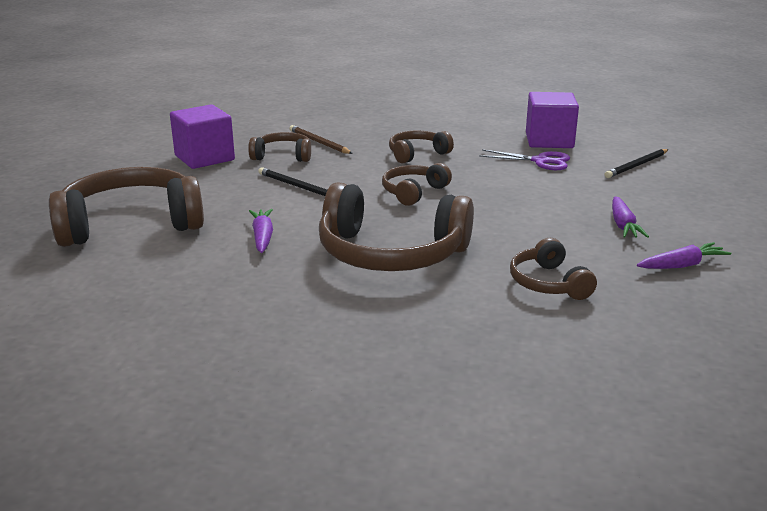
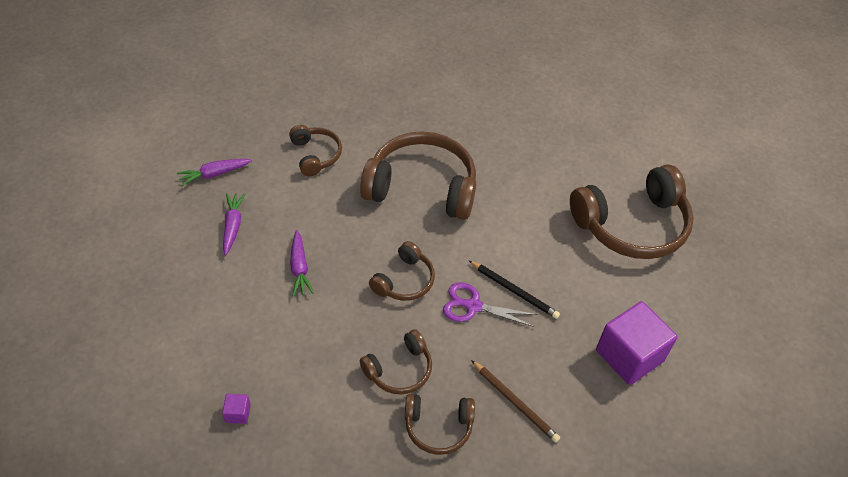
camera: 175 degrees right, 25 degrees up
(262, 237) = (521, 207): purple carrot -> purple carrot (299, 267)
(282, 156) = (547, 362): brown headphones -> brown headphones (438, 426)
(541, 161) = (265, 352): purple scissors -> purple scissors (472, 306)
(549, 141) = (238, 413): purple cube -> purple cube, size x0.41
(637, 165) = (165, 342): black pencil -> none

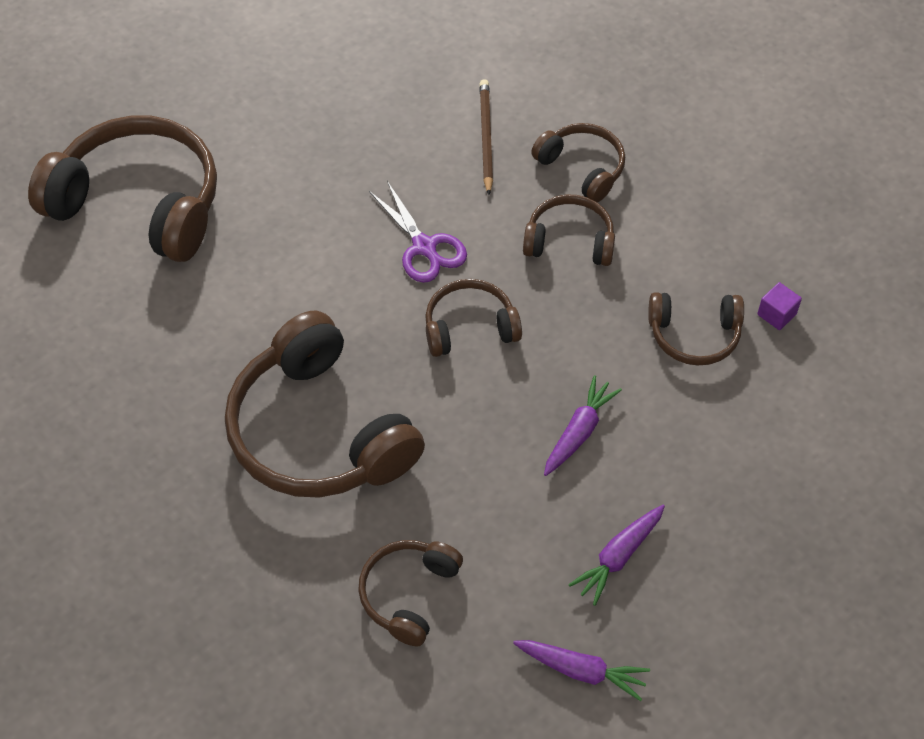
camera: 135 degrees left, 5 degrees up
(279, 363) = (694, 335): none -> brown headphones
(514, 291) = (361, 231): black pencil -> none
(629, 355) = (326, 98): purple cube -> none

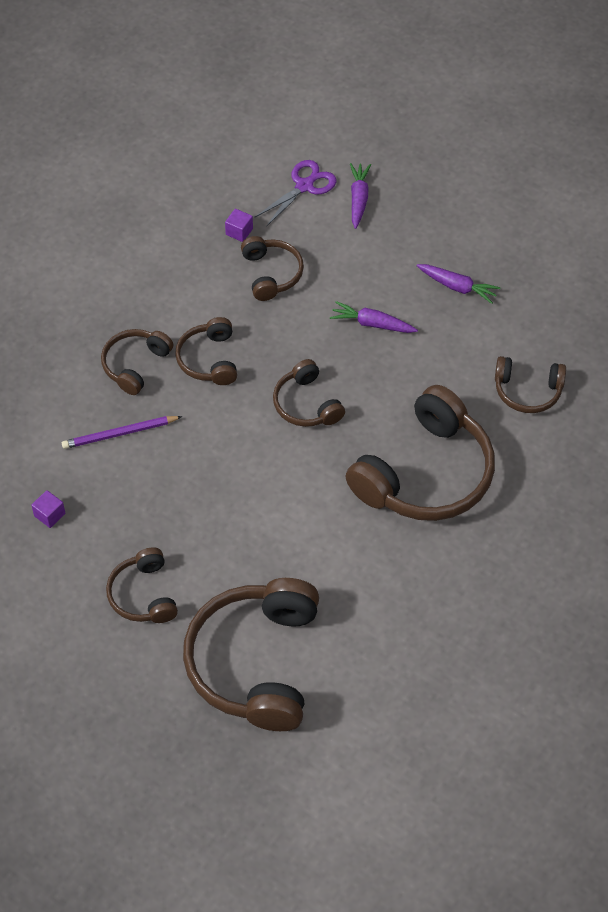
camera: 105 degrees left, 0 degrees up
(266, 123) = (144, 594): none -> brown headphones
(398, 62) = (49, 515): none -> purple cube
(425, 247) = (242, 449): purple scissors -> purple scissors (305, 185)
(485, 137) = (119, 434): brown pencil -> purple pencil
(581, 670) = (541, 292): purple carrot -> purple carrot (358, 199)

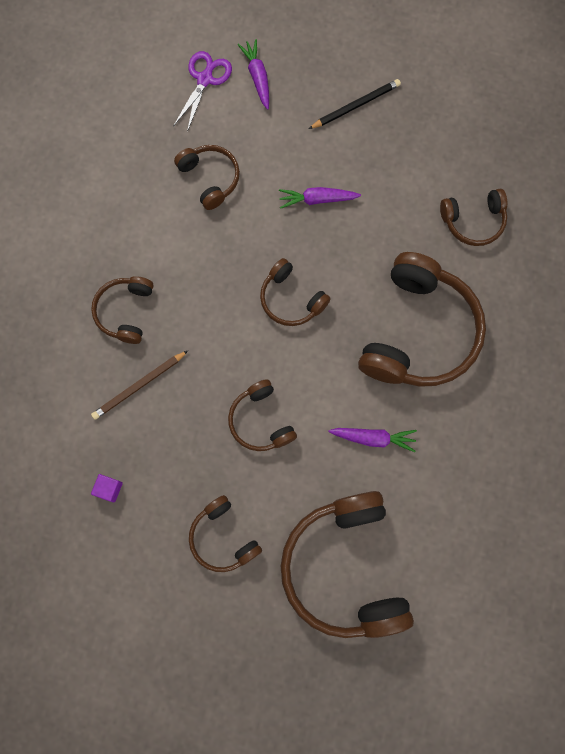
camera: 20 degrees left, 20 degrees up
(119, 434) = (139, 386): purple pencil -> brown pencil
(209, 359) = (189, 283): brown headphones -> brown headphones (261, 420)
(239, 232) = (165, 145): purple cube -> none
(449, 252) = (356, 105): none -> black pencil
(457, 287) = (376, 138): purple carrot -> purple carrot (373, 438)

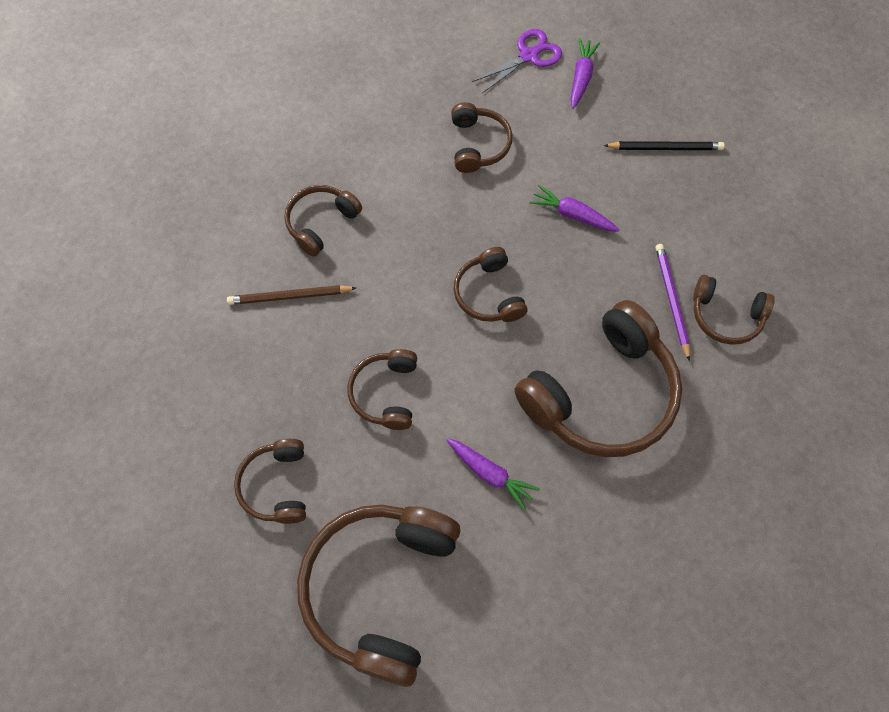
camera: 30 degrees right, 10 degrees down
(109, 489) = (199, 376): purple cube -> none
(428, 230) = (671, 300): none -> purple pencil

